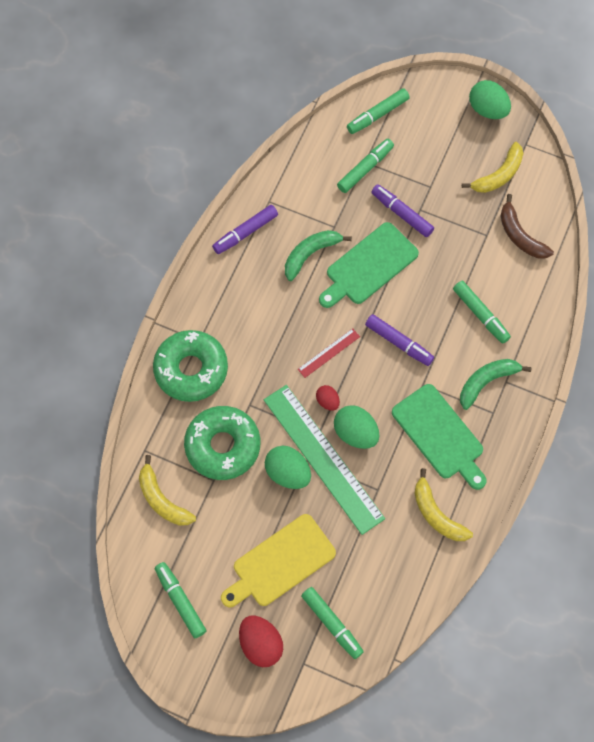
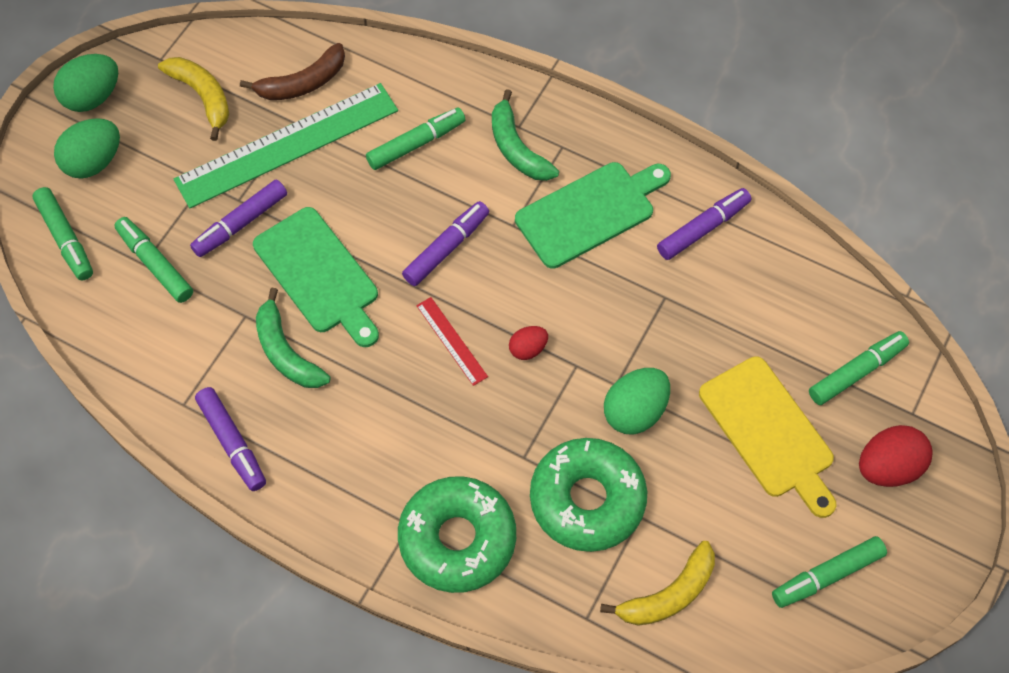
camera: 85 degrees left, 5 degrees down
(323, 458) = (615, 362): green ruler -> green ruler (287, 145)
(355, 433) = (580, 316): green egg -> green egg (94, 162)
(436, 514) = (703, 228): yellow banana -> purple marker

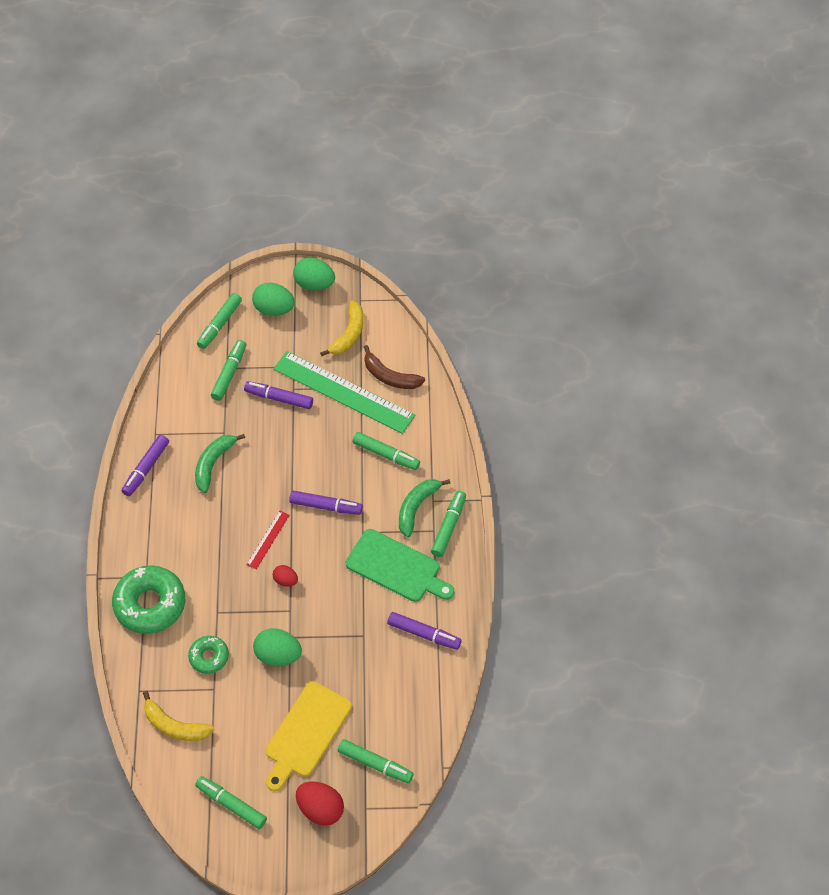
camera: 60 degrees right, 5 degrees down
(319, 274) = (270, 453): green cutting board -> none
(567, 128) = (448, 526): none -> green marker
(587, 500) = (209, 657): green donut -> green donut, size x0.54

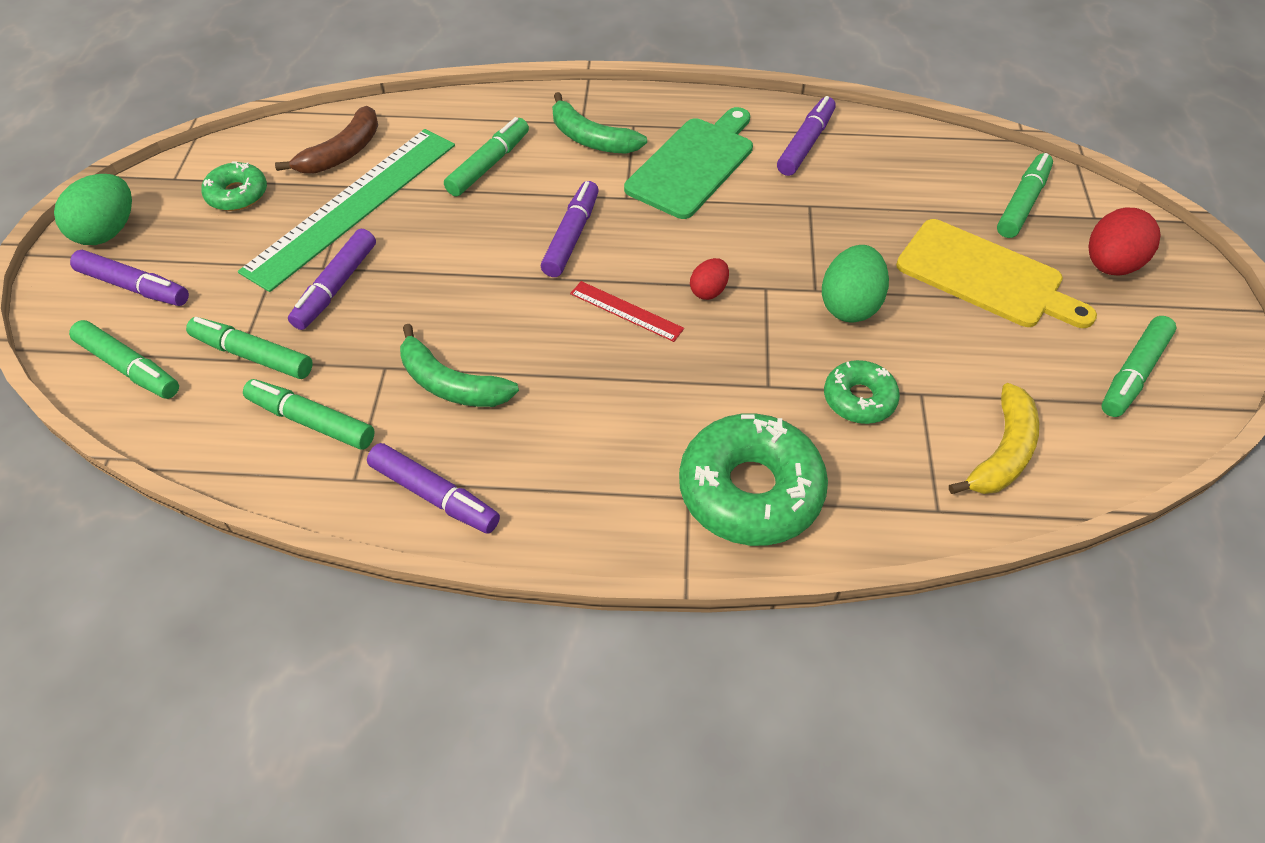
camera: 85 degrees left, 5 degrees down
(274, 309) = (134, 287): green egg -> purple marker
(349, 334) = (237, 194): yellow banana -> green donut
(448, 526) = (629, 110): green marker -> green marker (311, 421)

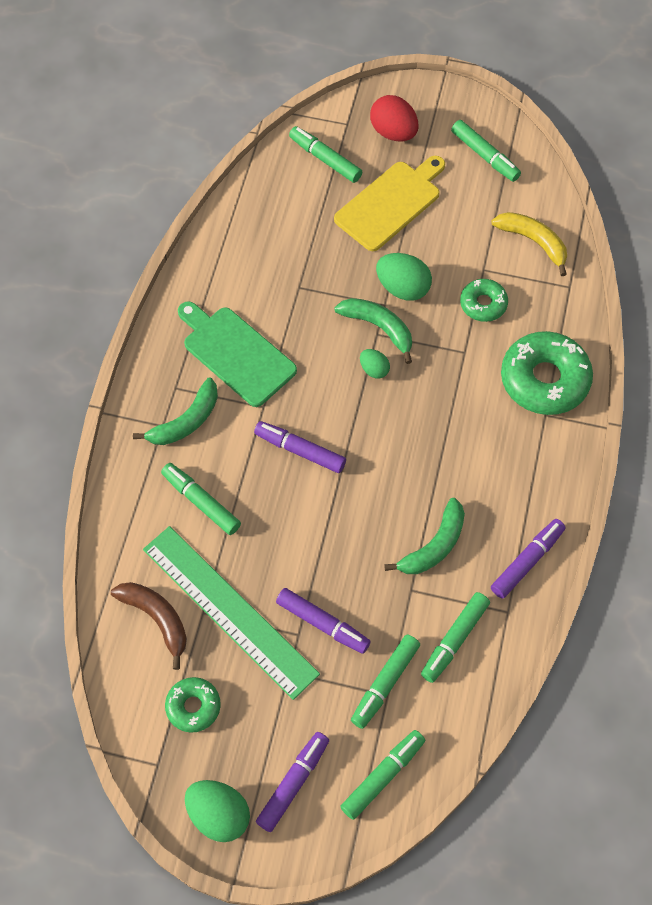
camera: 80 degrees left, 10 degrees up
(626, 311) = (384, 425): red ruler -> none
(708, 291) = (374, 369): red egg -> green egg
(776, 288) = (379, 327): none -> green banana
(805, 144) = (229, 273): purple marker -> none

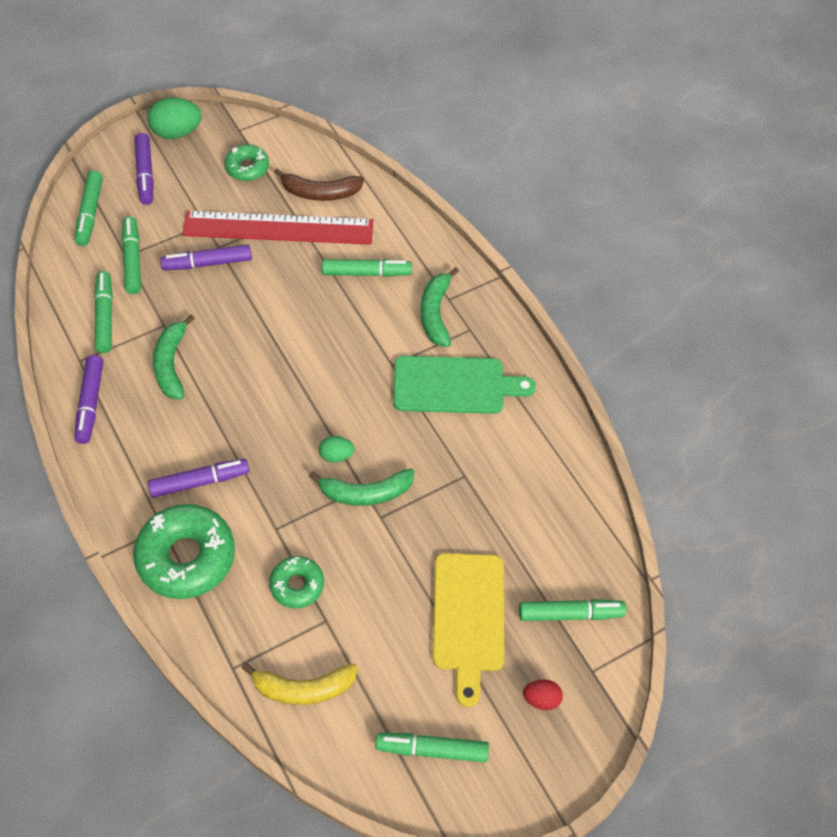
camera: 135 degrees right, 5 degrees down
(229, 611) = (278, 228): green ruler -> red ruler
(300, 450) = (333, 354): purple marker -> purple marker (200, 481)
(393, 132) = (541, 699): red egg -> red egg, size x0.57
(403, 288) = (379, 543): green egg -> none

